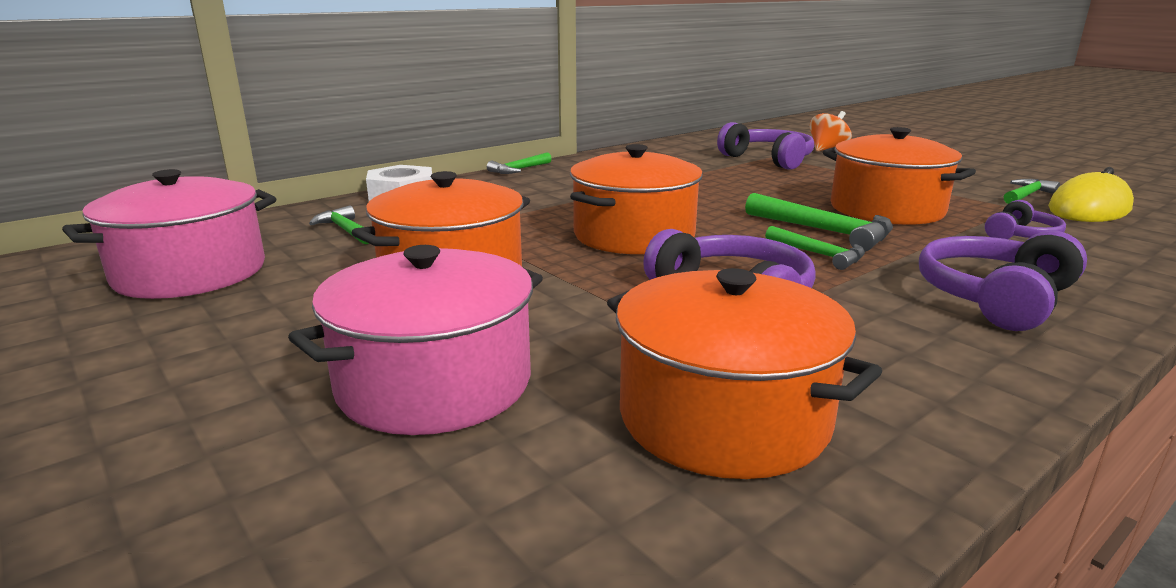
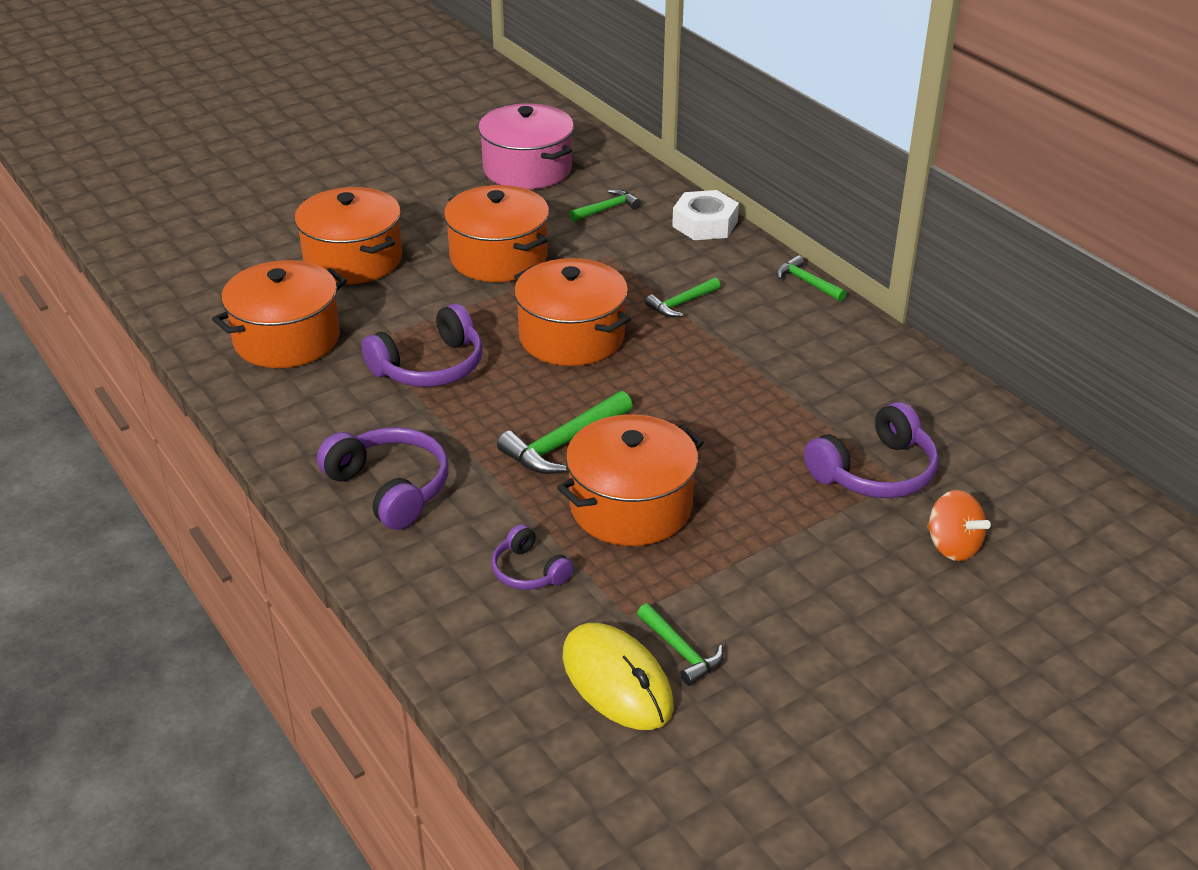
camera: 95 degrees right, 15 degrees up
(435, 383) = (353, 259): pink pot -> orange pot
(818, 254) = (504, 425): green hammer -> green hammer (681, 303)

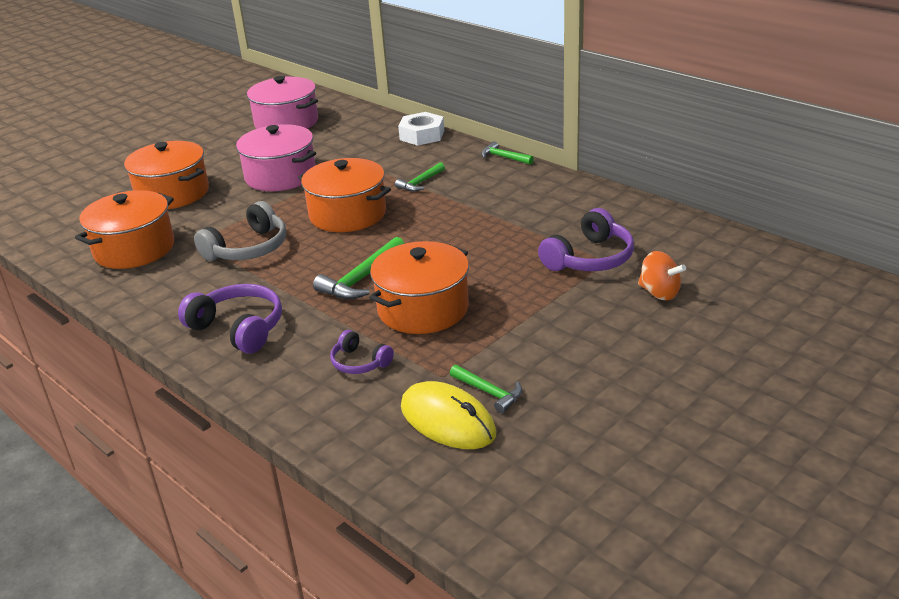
camera: 10 degrees left, 5 degrees down
(430, 367) = (248, 248): purple headphones -> grey headphones
(498, 257) = (280, 176): orange pot -> pink pot
(606, 209) = (350, 137): green hammer -> none

